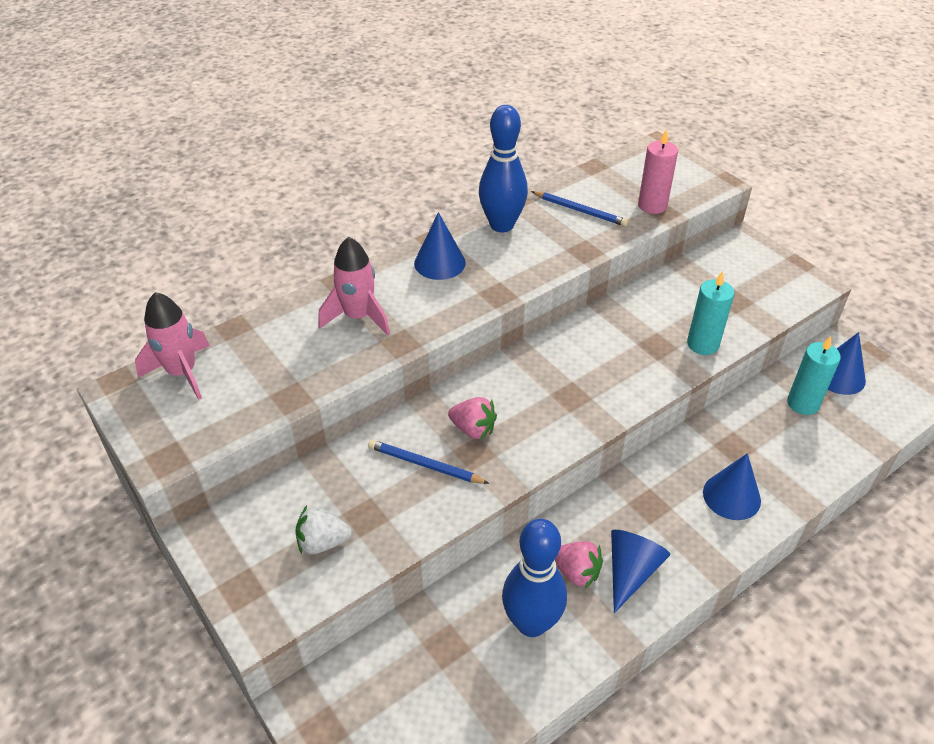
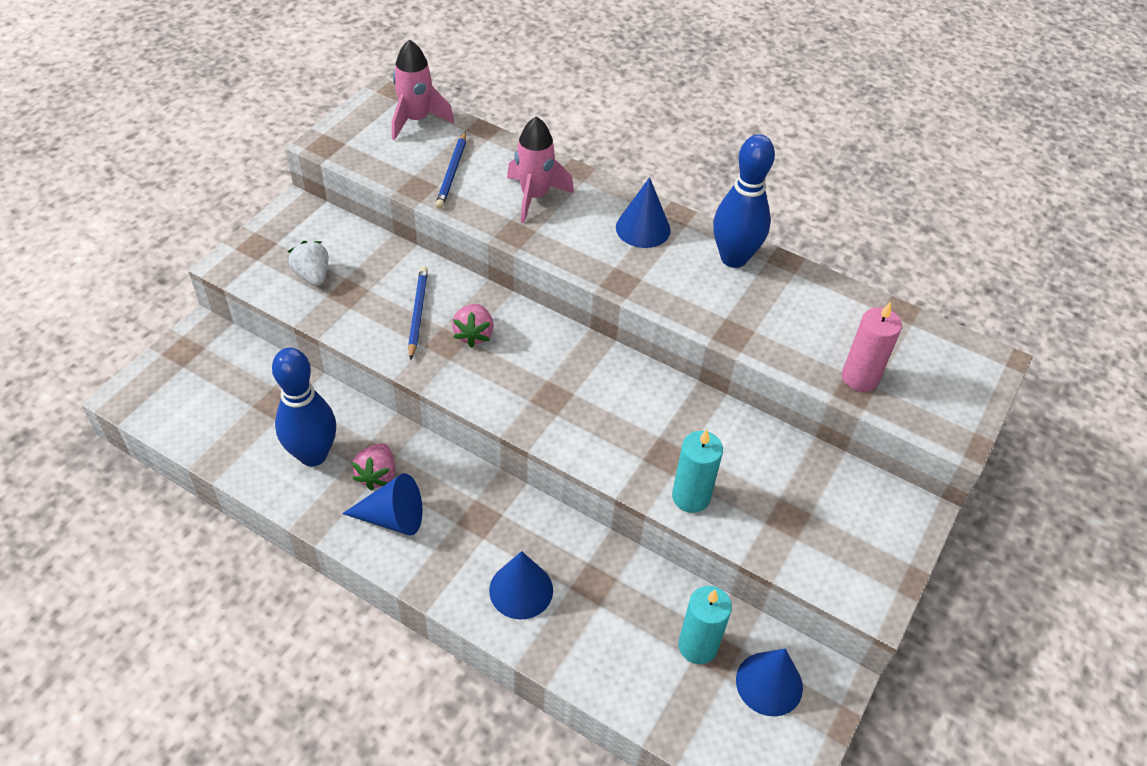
camera: 65 degrees right, 5 degrees up
(580, 211) = (803, 315): blue pencil -> blue pencil (452, 172)

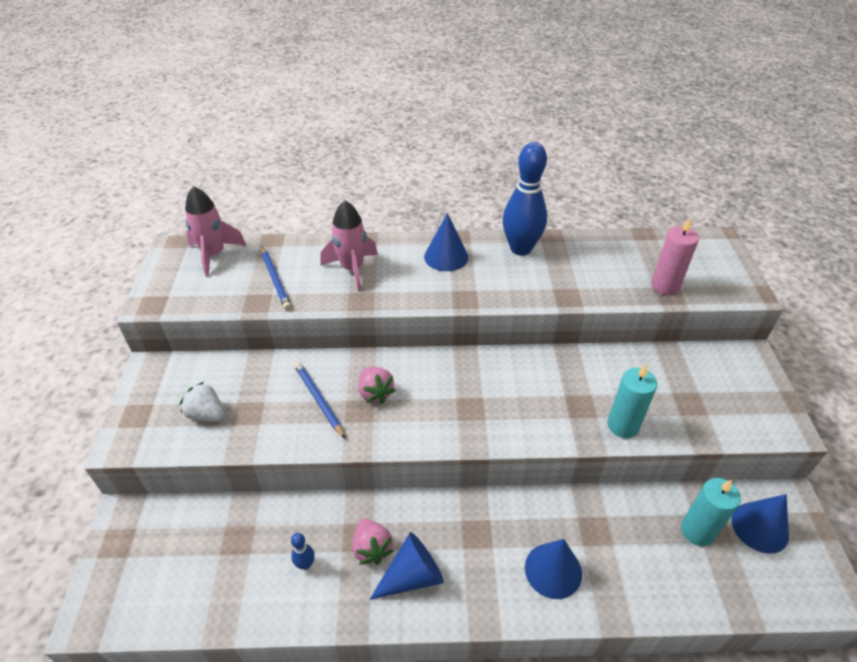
camera: 30 degrees left, 5 degrees down
(313, 455) = (305, 564): blue bowling pin -> blue bowling pin, size x0.41

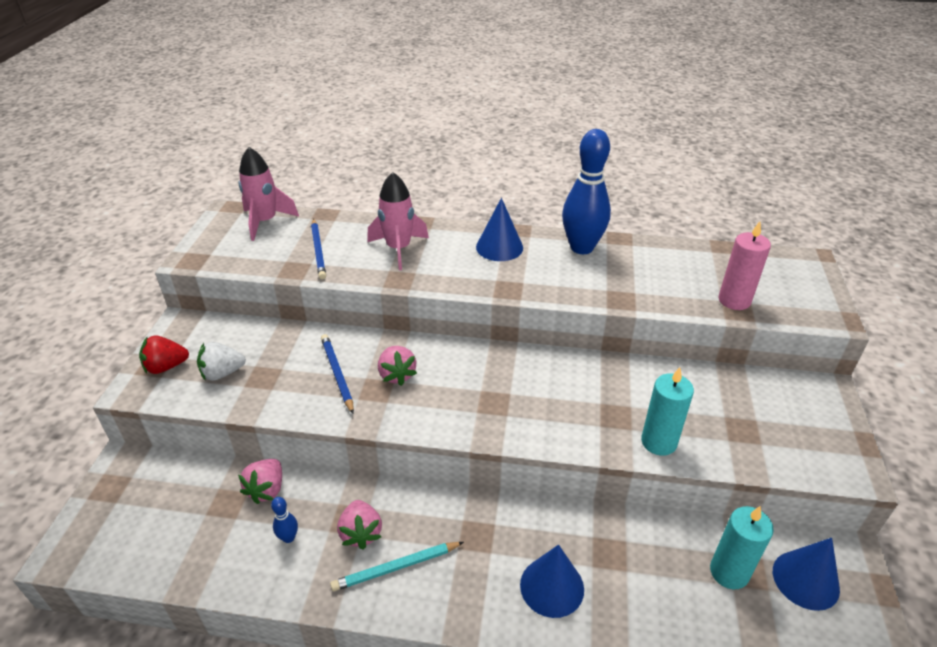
camera: 10 degrees right, 5 degrees down
(148, 415) = (166, 367): none -> red strawberry
(207, 414) = (222, 373): white strawberry -> white strawberry turned 60 degrees counterclockwise
(272, 520) = (267, 489): none -> pink strawberry
(412, 576) = (396, 567): blue cone -> turquoise pencil

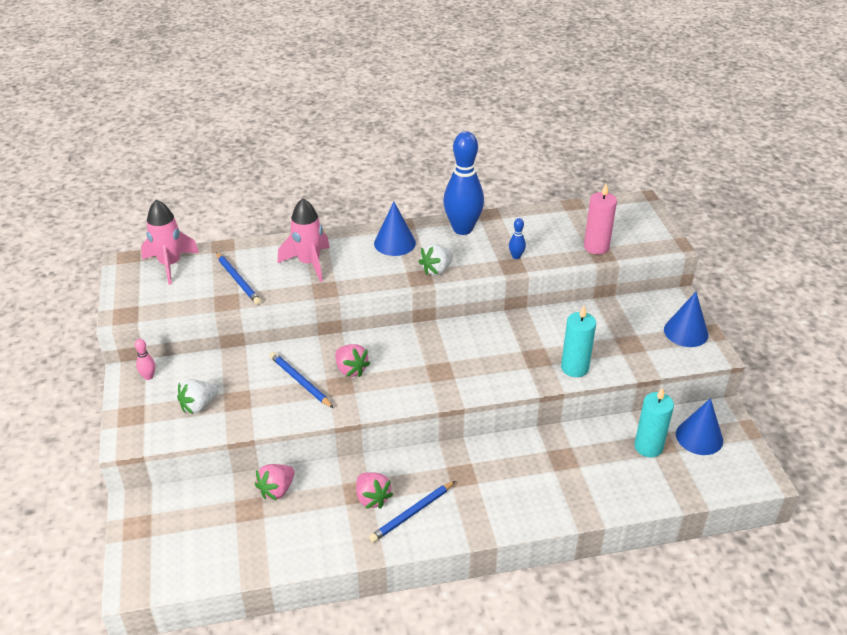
camera: 20 degrees left, 0 degrees up
(166, 367) = (143, 414): red strawberry -> none
(196, 329) = (148, 376): none -> pink bowling pin
(267, 489) = (277, 490): pink strawberry -> pink strawberry turned 45 degrees clockwise
(288, 537) = (316, 518): blue bowling pin -> blue bowling pin (516, 256)
(396, 567) = (412, 513): turquoise pencil -> blue pencil
(531, 285) = (436, 270): none -> white strawberry
(552, 586) = (531, 492): blue cone -> blue cone (686, 332)

